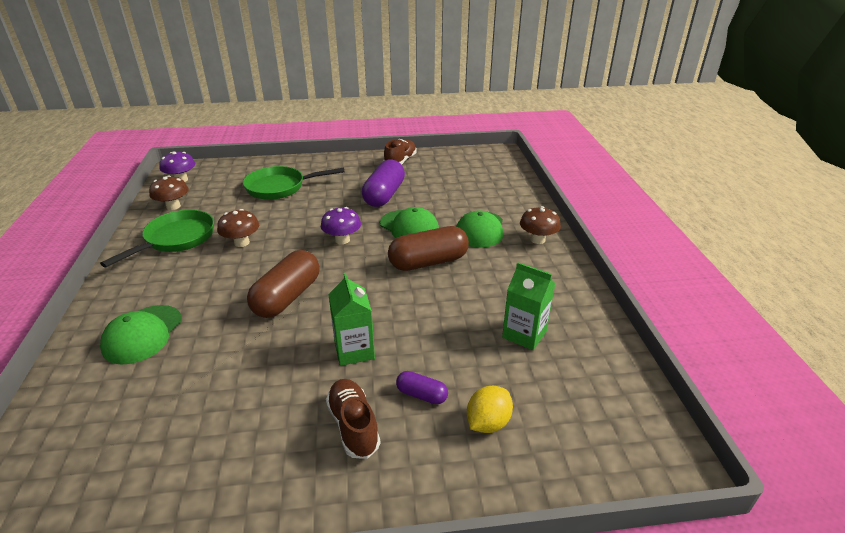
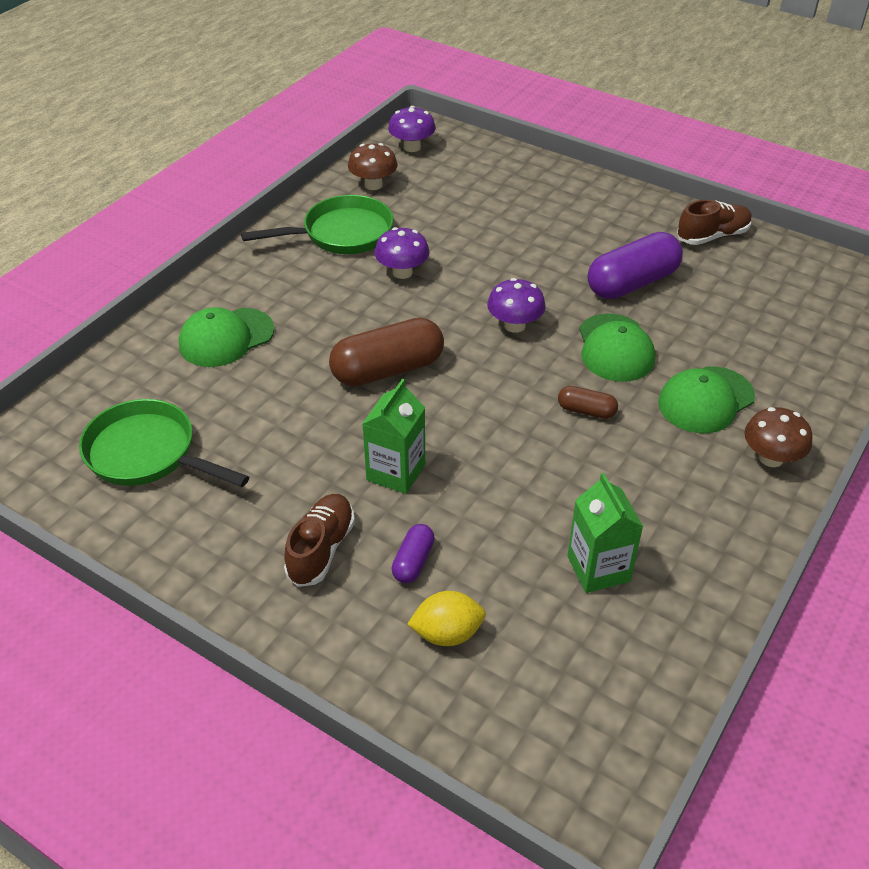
camera: 40 degrees right, 10 degrees up
(242, 242) = (402, 272): brown mushroom -> purple mushroom
(280, 187) = (513, 210): green pan -> green pan (147, 454)
(422, 395) = (413, 562): purple capsule -> purple capsule turned 45 degrees clockwise
(428, 262) = (586, 411): brown capsule -> brown capsule, size x0.49

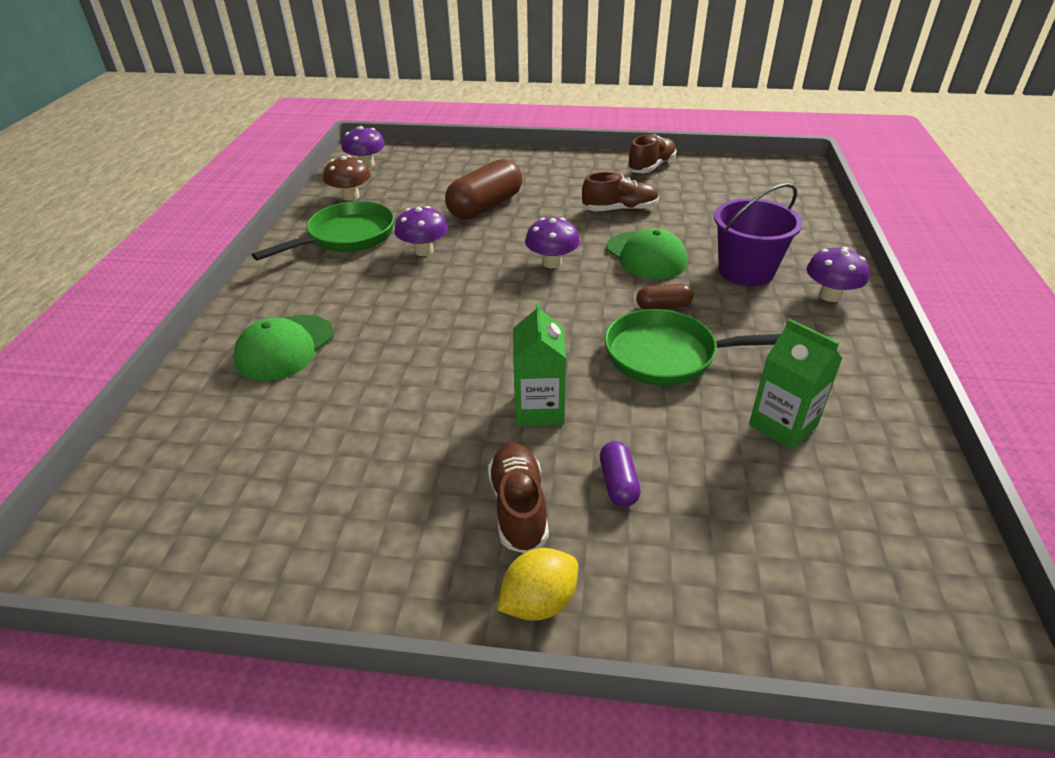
camera: 25 degrees left, 5 degrees down
(147, 454) = (261, 483): green pan -> green pan (668, 356)
(387, 370) = (466, 327): brown capsule -> brown capsule (485, 207)
(447, 633) = (704, 538): yellow lemon -> yellow lemon (539, 602)
(632, 283) = (620, 210): purple capsule -> brown shoe
(705, 400) = (746, 271): green cap -> purple bucket
(771, 458) = (830, 295): brown mushroom -> purple mushroom

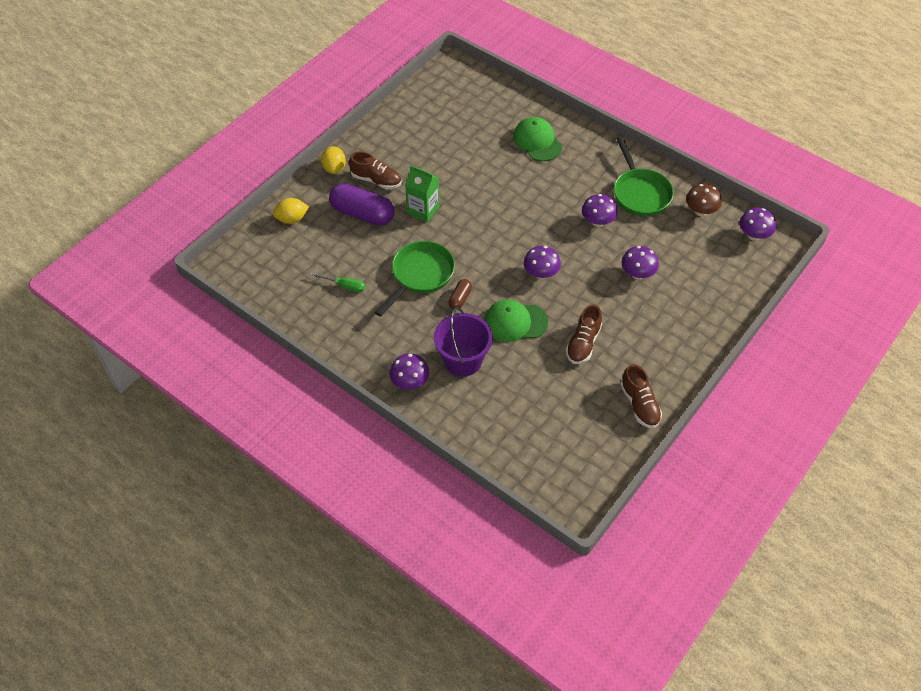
camera: 120 degrees right, 15 degrees up
(485, 207) = (637, 274): brown capsule -> purple mushroom
(618, 483) = (362, 214): purple capsule -> purple capsule, size x2.03
(739, 593) = (292, 219): none -> yellow lemon
(783, 425) = (344, 286): green carton -> green screwdriver

